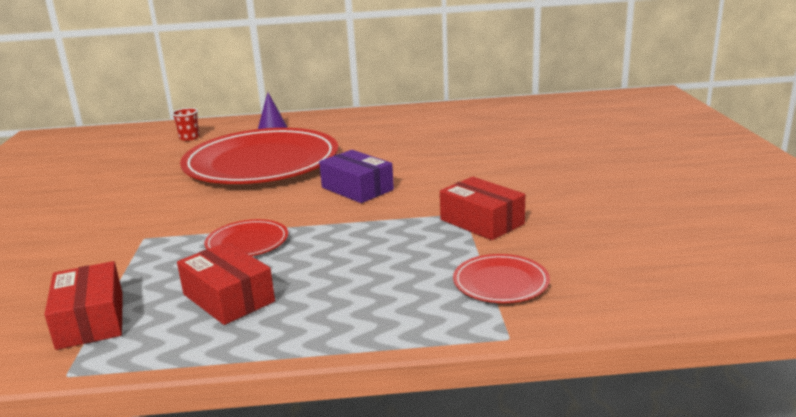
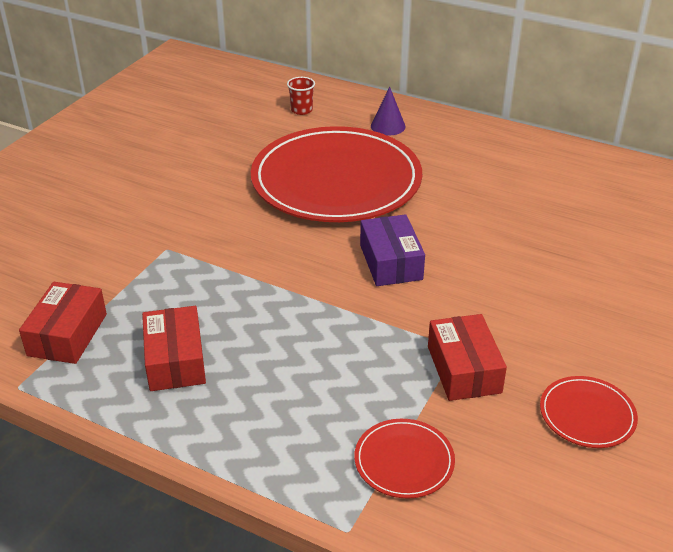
camera: 30 degrees right, 15 degrees up
(247, 242) = (239, 295): red plate -> red plate (587, 415)

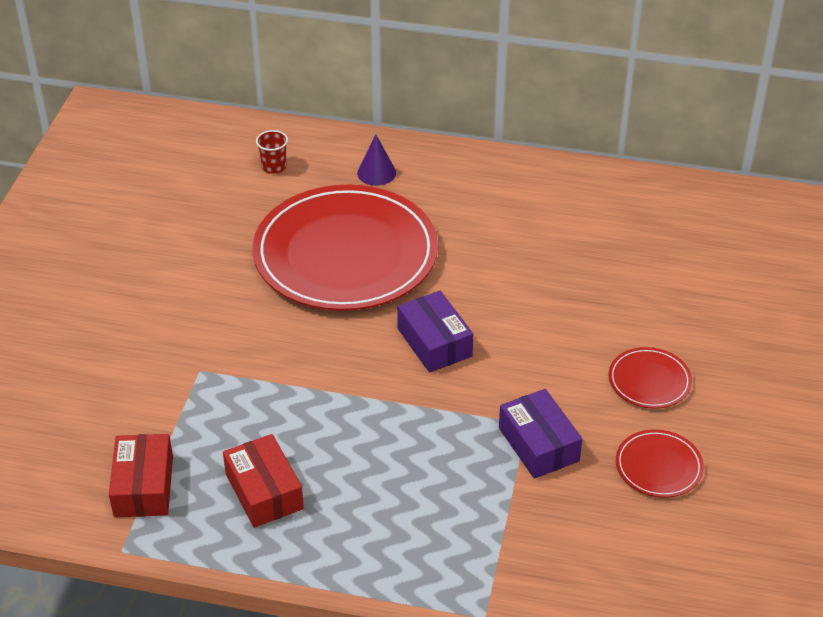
camera: 15 degrees left, 5 degrees up
(404, 461) = (512, 544): red plate -> red plate (649, 381)
(464, 369) = (538, 444): red box -> purple box

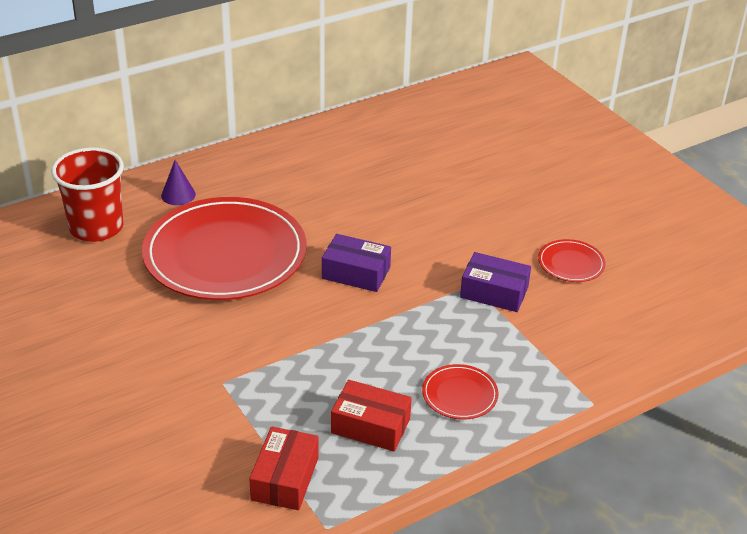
camera: 45 degrees left, 5 degrees down
(144, 486) = (285, 479): red box -> red box turned 60 degrees clockwise
(274, 167) = (96, 228): red cup -> red cup, size x2.35
(649, 381) = (505, 222): red plate -> red plate (459, 394)

